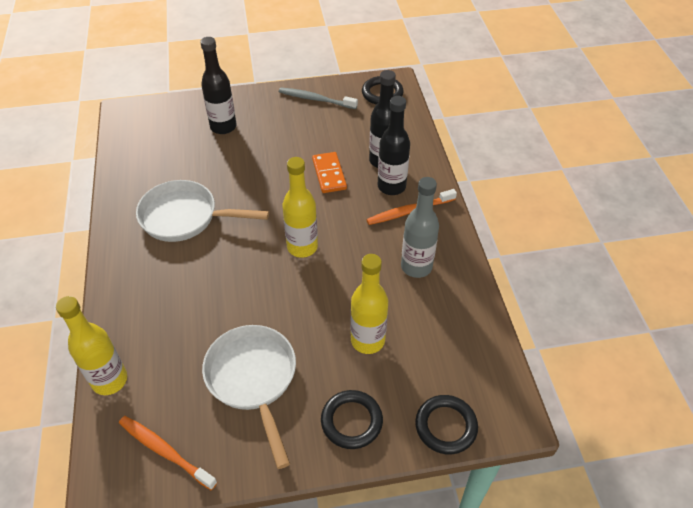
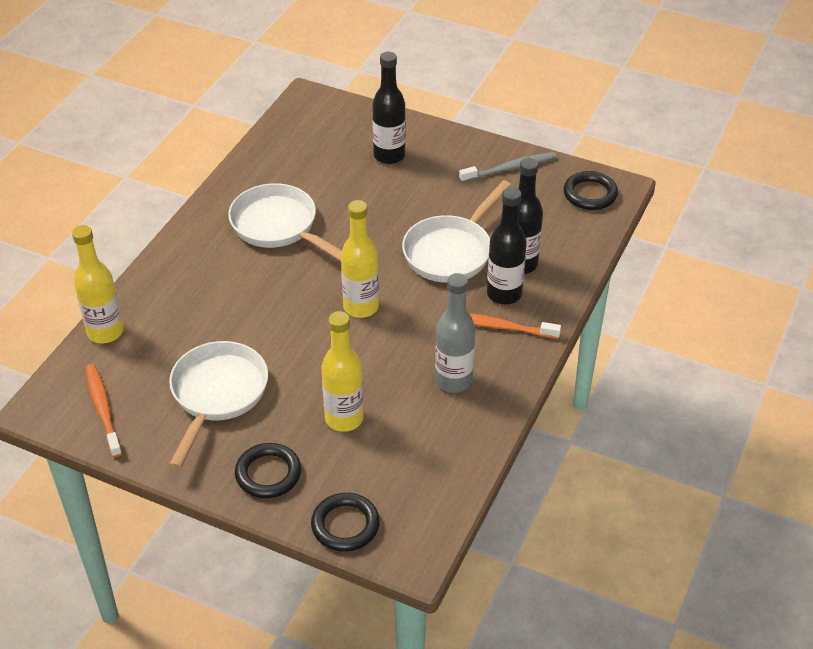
camera: 35 degrees right, 5 degrees down
(315, 99) = (510, 168): grey toothbrush -> grey toothbrush turned 105 degrees clockwise
(329, 174) = (451, 251): orange domino -> white pan

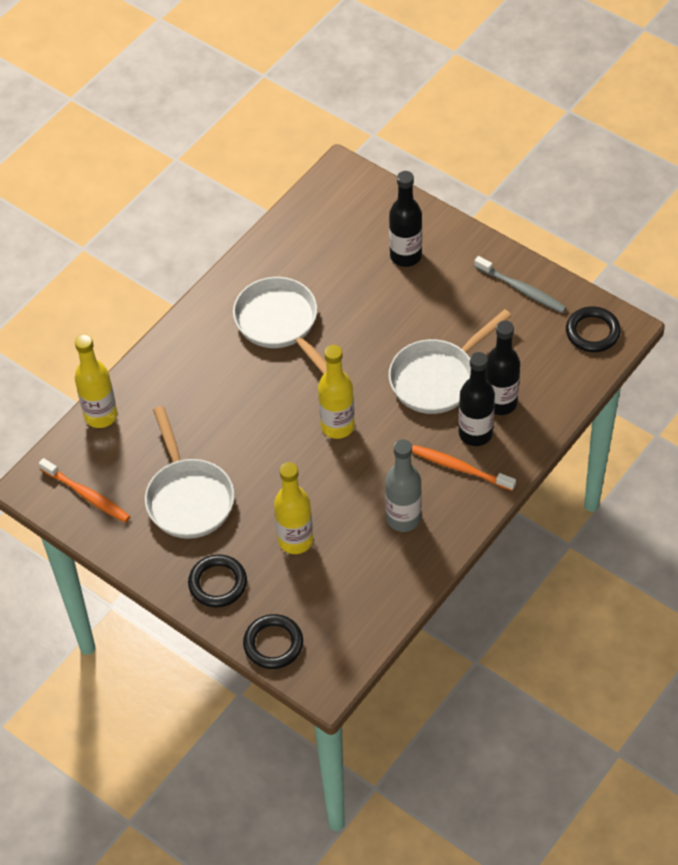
camera: 15 degrees right, 10 degrees up
(103, 409) = (87, 495): orange toothbrush -> orange toothbrush turned 135 degrees clockwise
(217, 395) = (188, 497): white pan -> white pan turned 135 degrees clockwise
(510, 168) = (521, 289): grey toothbrush -> grey toothbrush turned 45 degrees clockwise

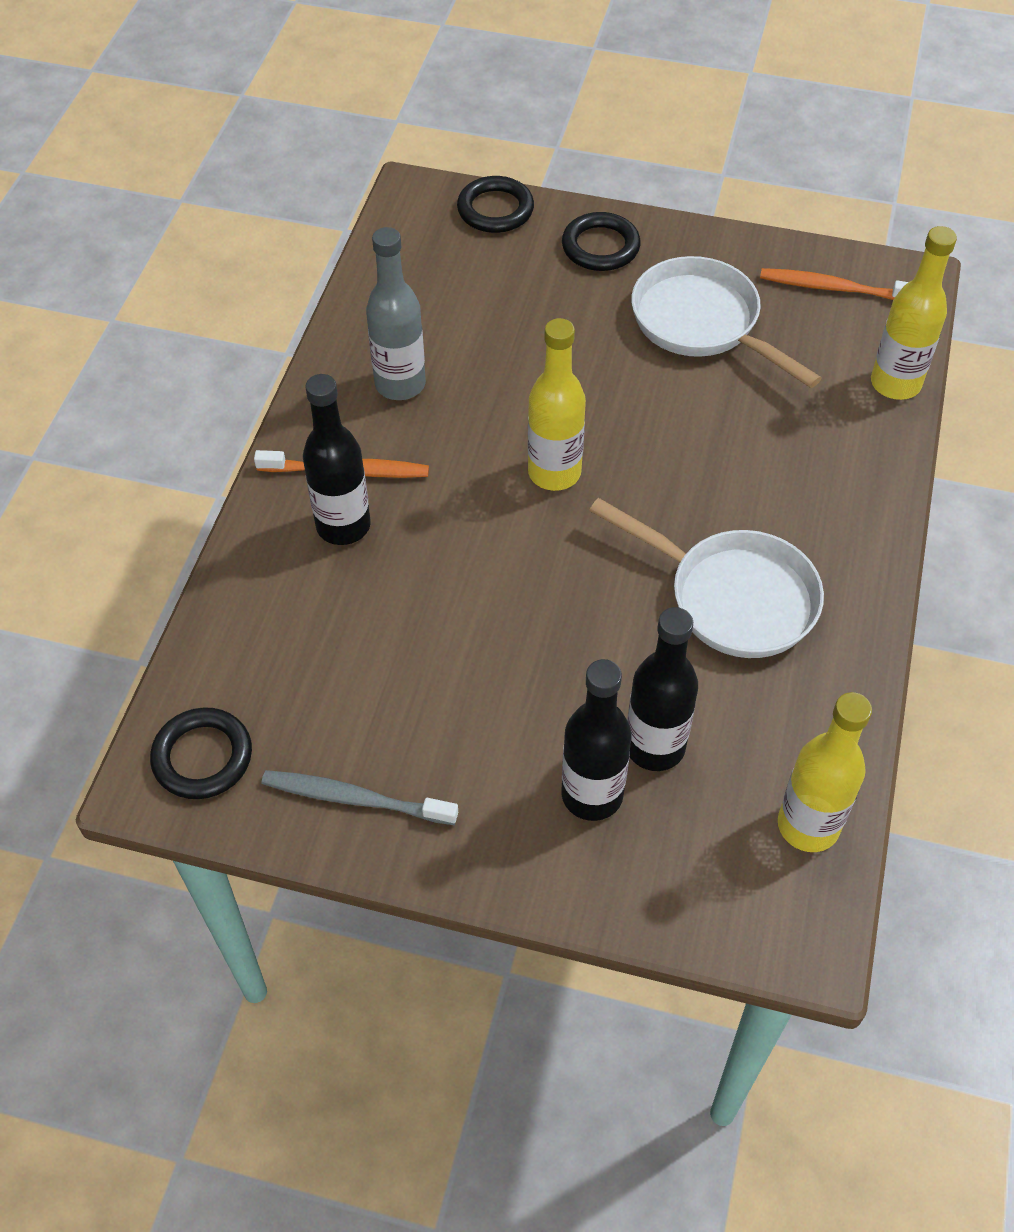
camera: 155 degrees right, 0 degrees up
(295, 540) = (531, 318): yellow bottle -> yellow bottle (808, 825)
(438, 378) = (436, 592): white pan -> none
(500, 403) = (321, 584): black bottle -> black bottle (655, 746)

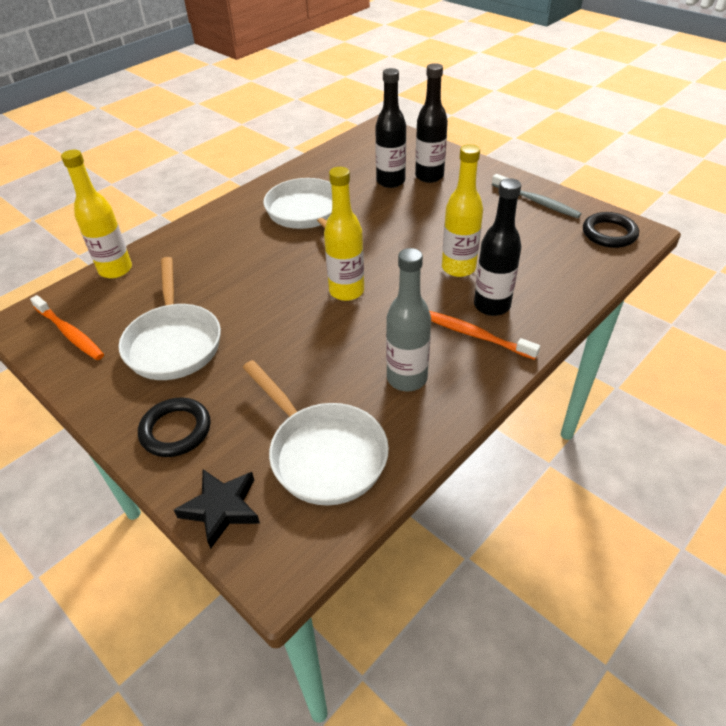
camera: 150 degrees left, 10 degrees down
(438, 281) = (323, 453): none -> white pan
(495, 209) = (221, 508): black ring -> black star
(808, 825) = (351, 149): yellow bottle -> yellow bottle (458, 268)

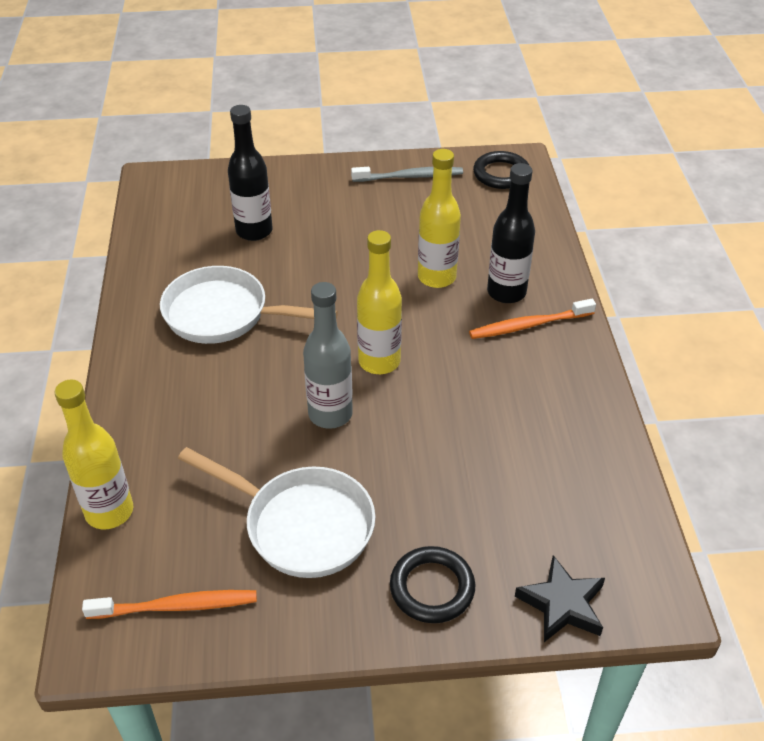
camera: 50 degrees left, 0 degrees up
(323, 453) = (565, 500): white pan -> none
(407, 378) = (534, 396): grey bottle -> grey bottle (330, 414)
(429, 176) = (283, 204): black bottle -> none

